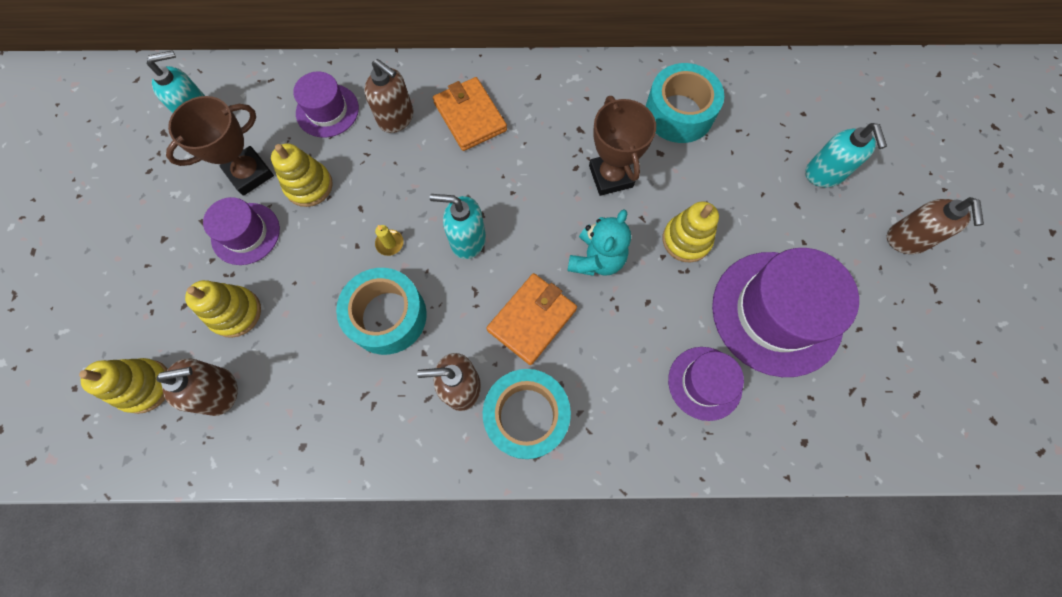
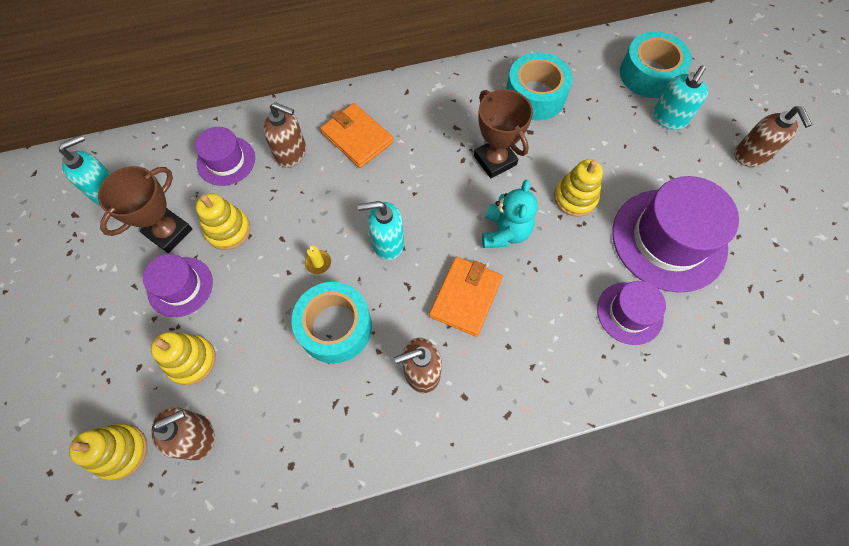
camera: 15 degrees left, 5 degrees down
(526, 416) = (487, 382): turquoise tape -> turquoise tape (649, 74)
(824, 174) = (669, 118): turquoise soap dispenser -> turquoise soap dispenser turned 60 degrees clockwise

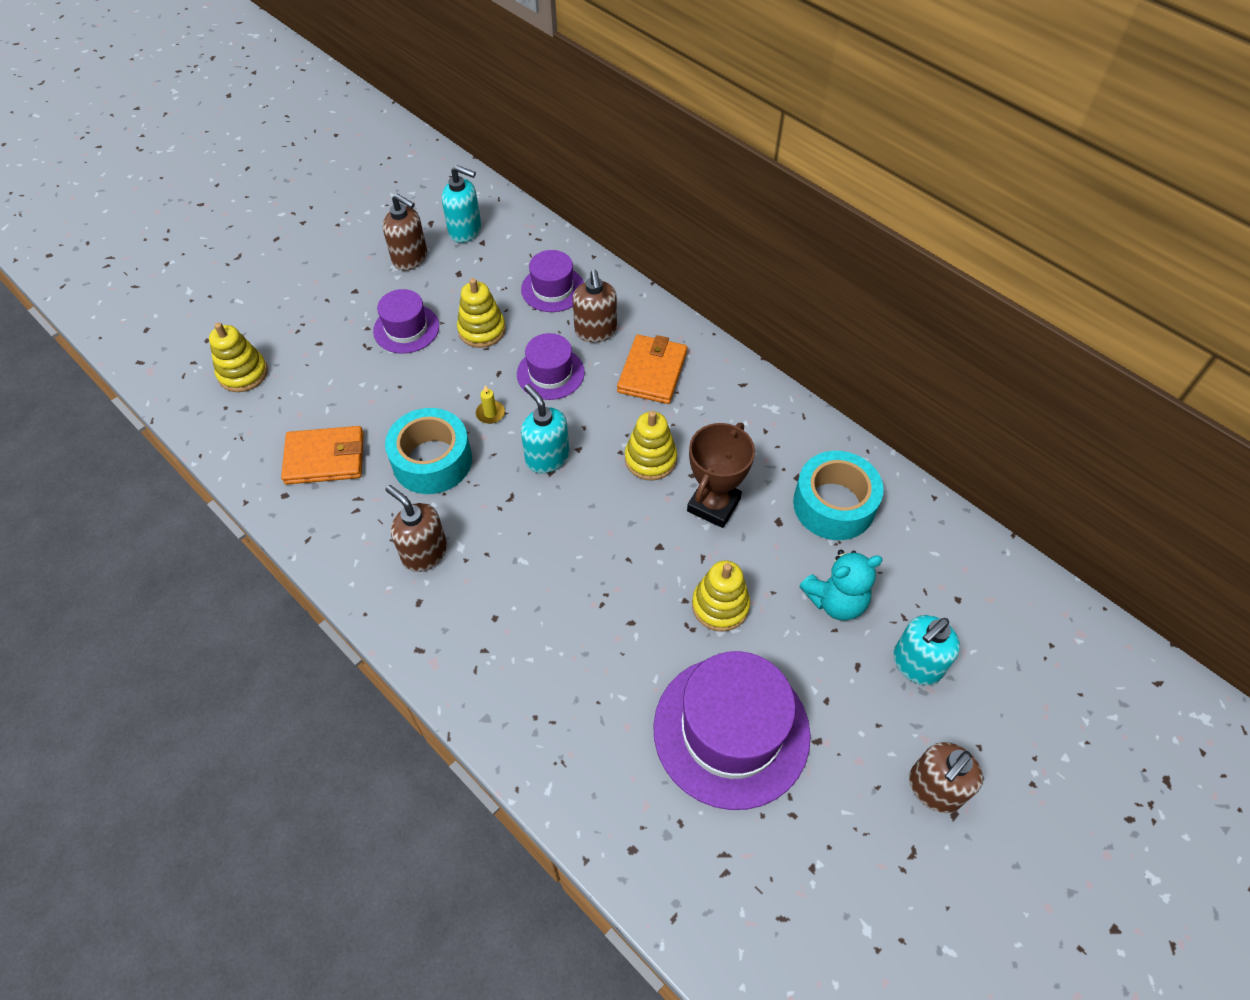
camera: 60 degrees right, 10 degrees down
(169, 232) = (453, 291): brown trophy -> none
(191, 360) = (343, 374): yellow stacking toy -> yellow stacking toy (650, 459)
(197, 436) = (279, 416): brown soap dispenser -> brown soap dispenser (410, 258)
(465, 297) = (527, 553): orange wallet -> orange wallet (325, 458)
(505, 232) = (628, 555): turquoise teddy bear -> turquoise teddy bear (836, 601)
(629, 313) = (604, 723): purple hat -> purple hat (550, 373)
(649, 74) = (970, 614): turquoise tape -> none
(669, 118) = (916, 664): turquoise soap dispenser -> turquoise soap dispenser turned 45 degrees counterclockwise

